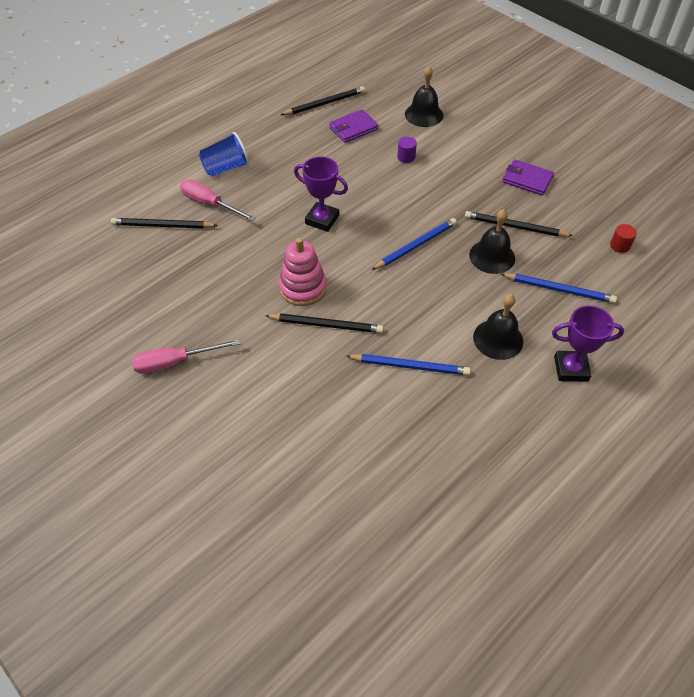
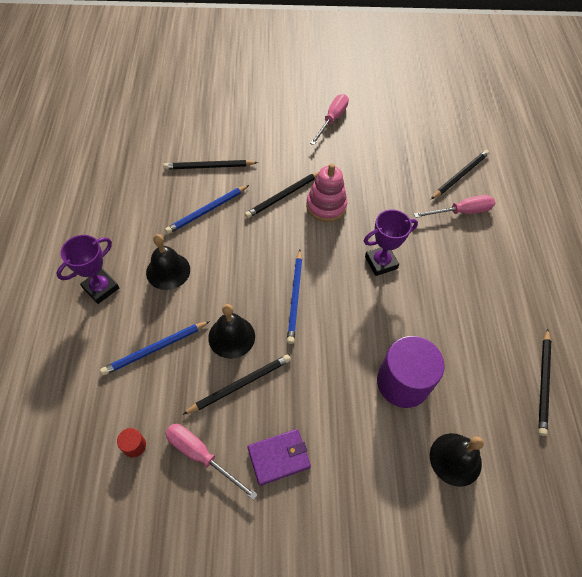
camera: 130 degrees right, 5 degrees up
(226, 168) = (499, 246): blue cup -> none
(353, 128) = (482, 375): purple wallet -> none
(359, 412) = (209, 167): none -> black pencil
(406, 157) = (403, 382): purple cylinder -> purple cylinder, size x2.47
(577, 211) = (201, 456): none -> pink screwdriver

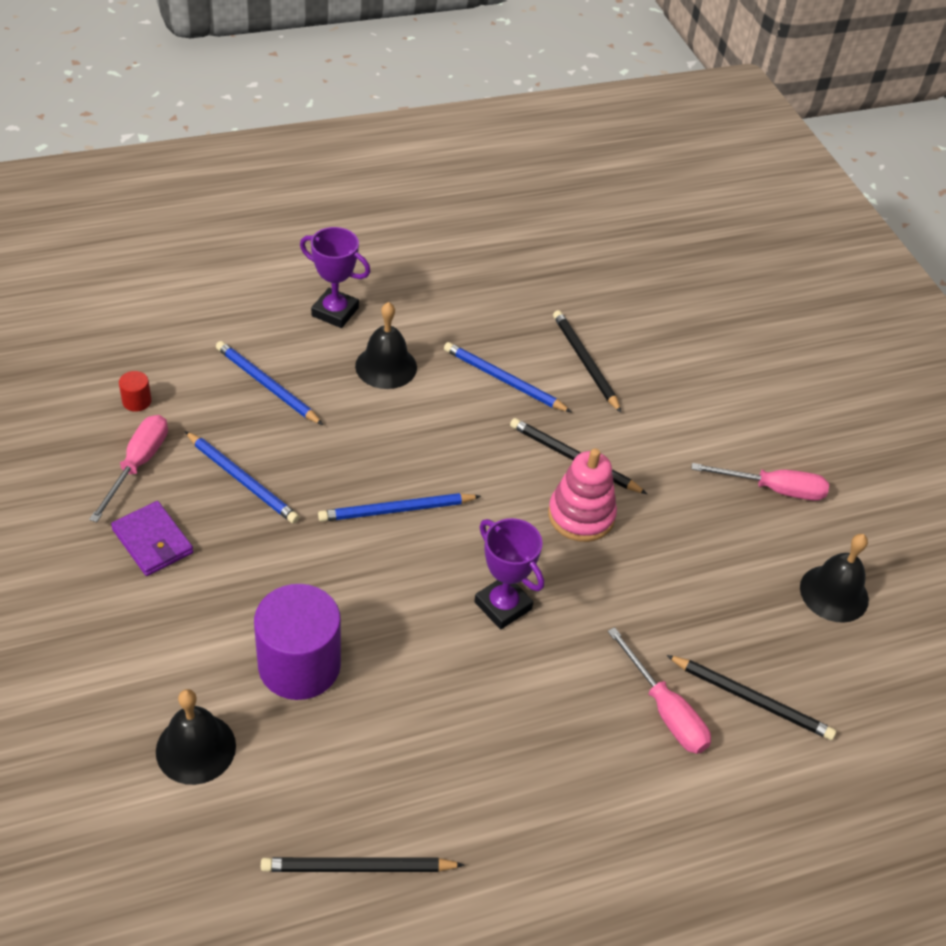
camera: 70 degrees right, 10 degrees down
(231, 336) = (309, 455): black bell -> black bell (834, 593)
(240, 384) = (242, 480): black pencil -> blue pencil

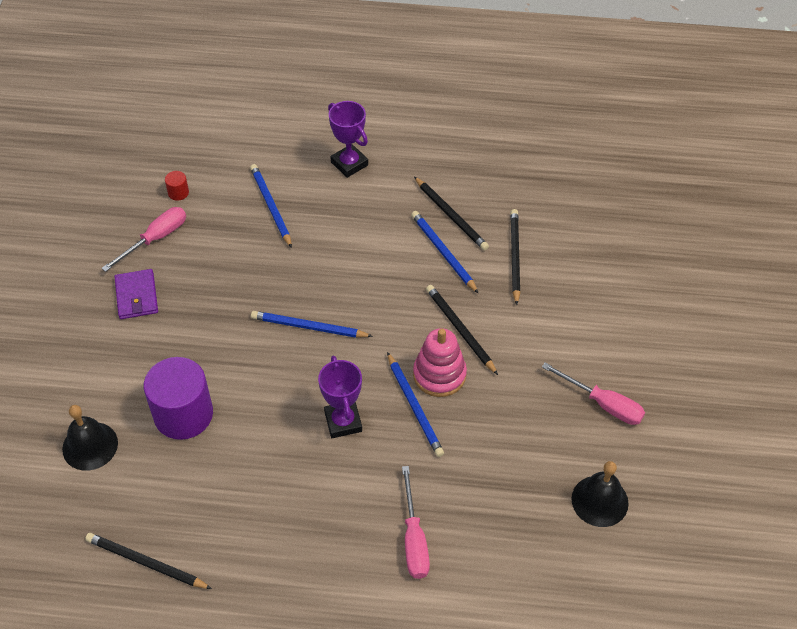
camera: 30 degrees right, 5 degrees up
(242, 480) = (217, 271): blue pencil -> blue pencil (414, 406)
(386, 366) = (362, 216): black bell -> none
(751, 699) = (483, 555): black pencil -> black pencil (451, 215)

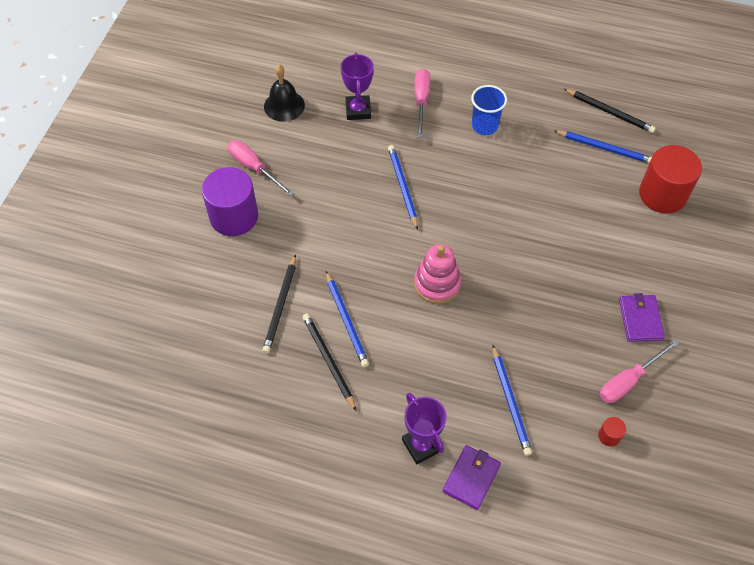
camera: 170 degrees left, 5 degrees up
(90, 446) = (662, 194): black bell -> red cylinder
(183, 414) = (589, 207): purple cylinder -> purple cylinder (234, 216)
(302, 147) = (471, 478): none -> purple wallet
(308, 327) = (482, 265): blue pencil -> blue pencil (604, 148)
(321, 512) = (484, 126): none -> blue cup
(343, 422) = (461, 184): purple trophy -> purple trophy (358, 110)
(439, 375) = (377, 208): pink stacking toy -> pink stacking toy (437, 284)
(460, 330) = (350, 243): black pencil -> none

